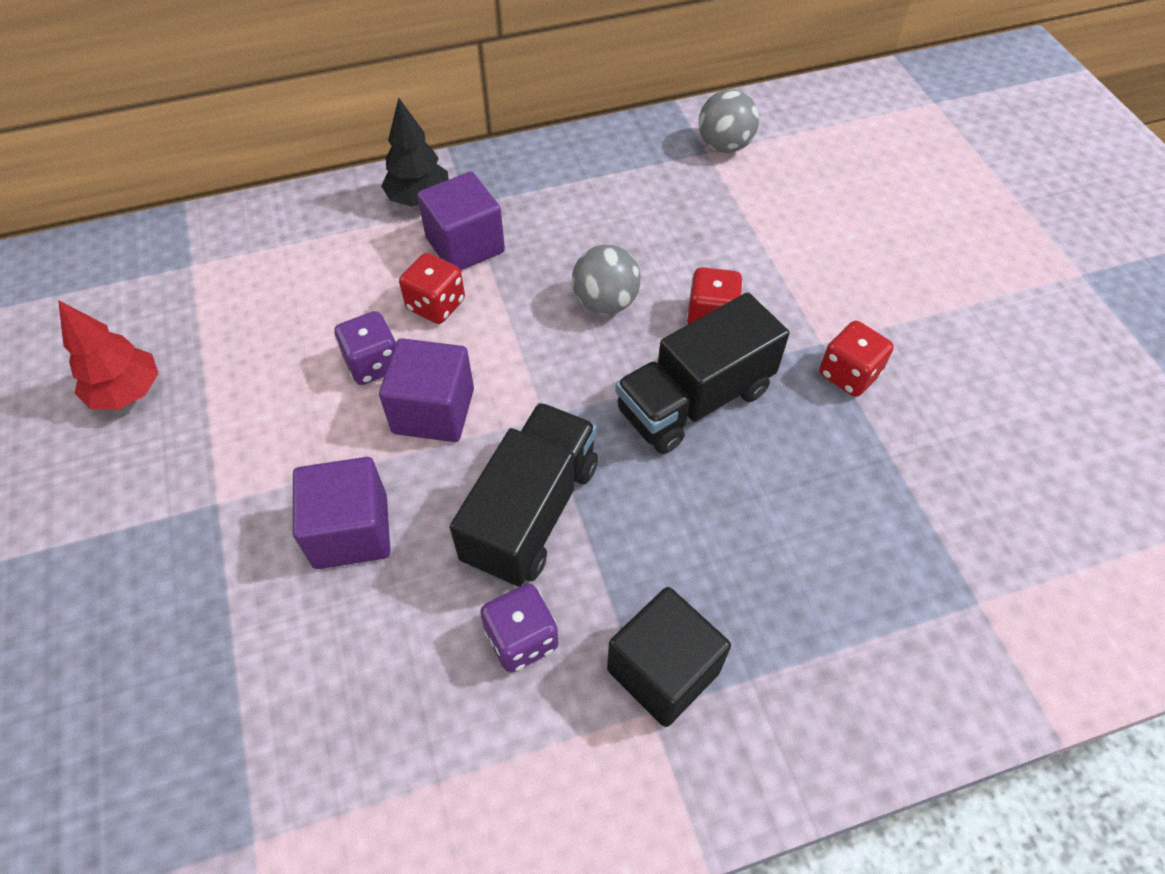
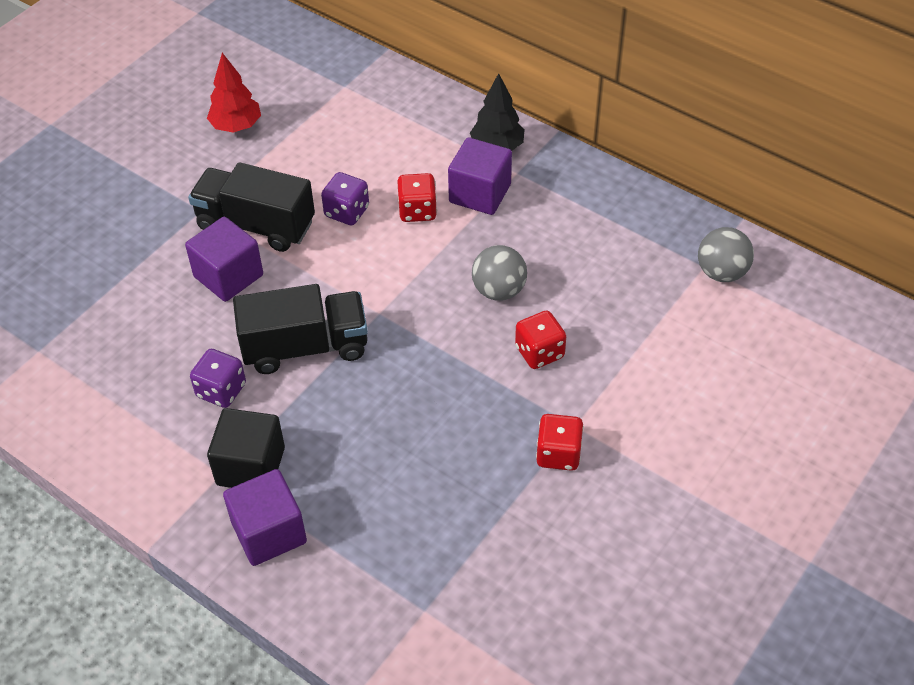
camera: 55 degrees right, 5 degrees down
(433, 411) = (337, 260): purple cube -> purple cube (269, 532)
(694, 400) = (458, 380): black truck -> black truck (256, 225)

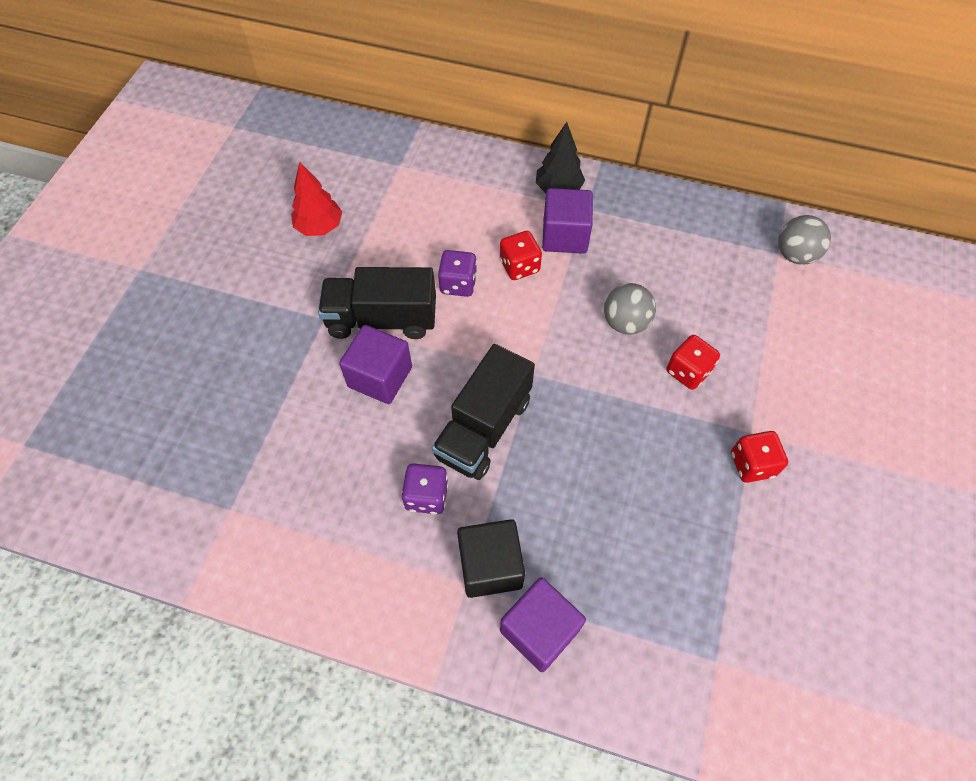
camera: 20 degrees left, 10 degrees up
(305, 347) = (483, 428): black truck -> black truck turned 150 degrees clockwise

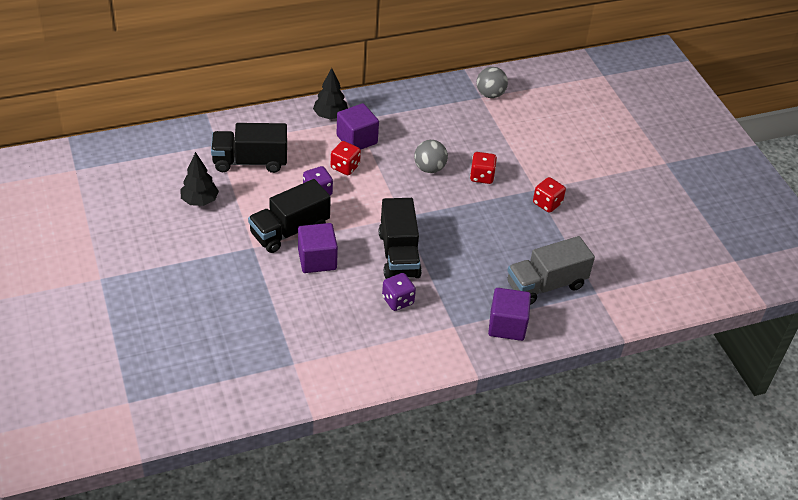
camera: 40 degrees left, 15 degrees down
(319, 227) = (199, 201): red tree -> black tree
(416, 204) = (250, 161): none -> black truck
(490, 566) = (459, 312): black cube -> none
(648, 598) = (545, 285): none -> grey truck

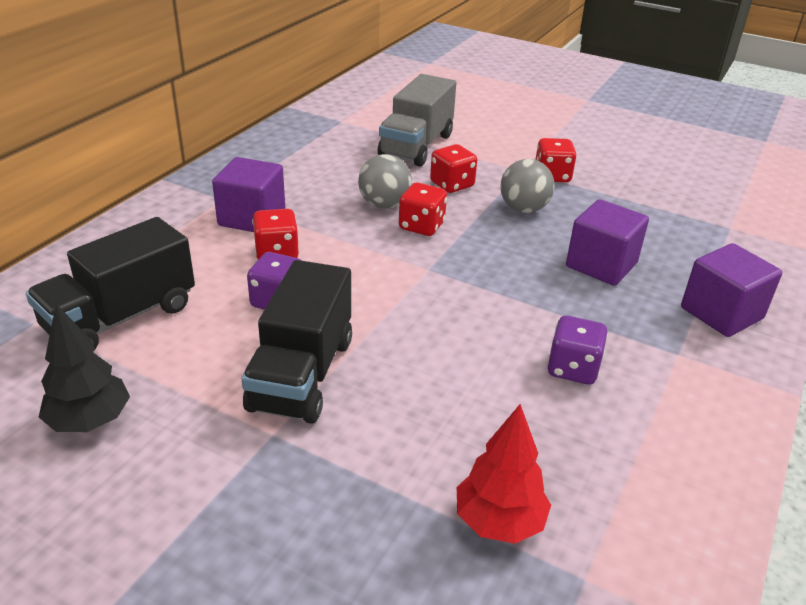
camera: 40 degrees left, 10 degrees down
(290, 328) = (499, 521): none -> red tree
(317, 259) = (395, 387): purple cube -> purple cube (601, 265)
(330, 116) = (181, 210): black tree -> none
(399, 254) = (489, 313): black truck -> none
(430, 192) = (421, 226): none -> red dice
(490, 94) = (347, 115): grey ball -> grey ball (523, 209)
(545, 285) = (680, 248): grey truck -> grey truck (416, 146)

